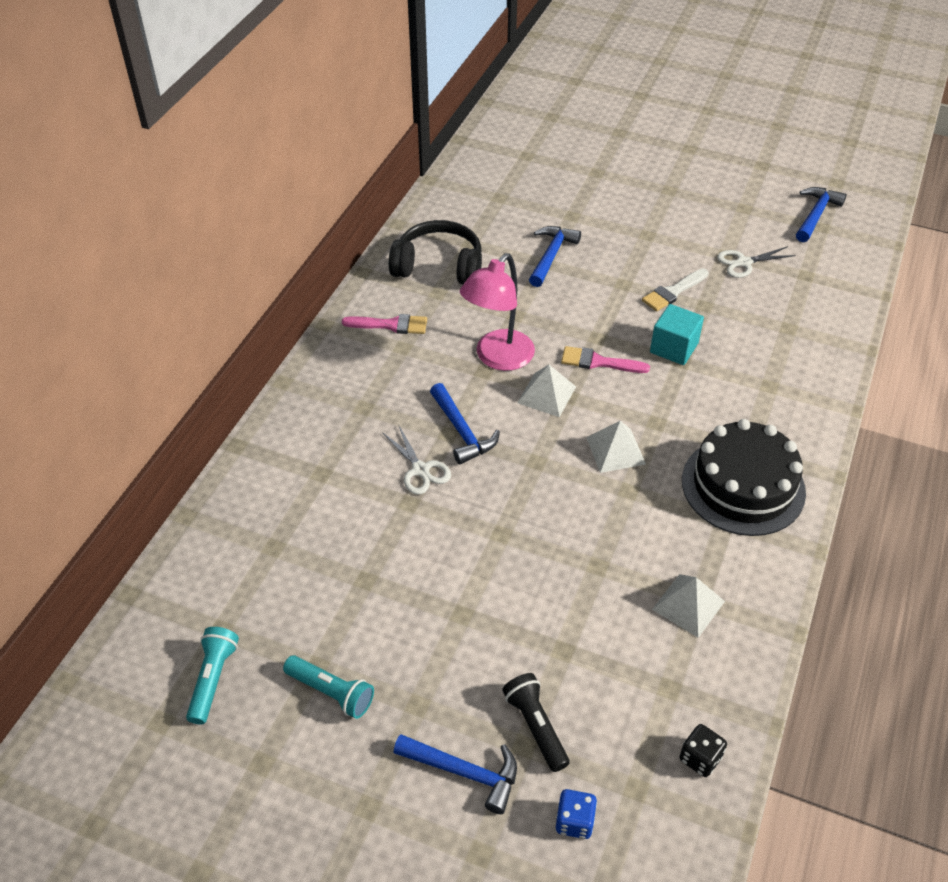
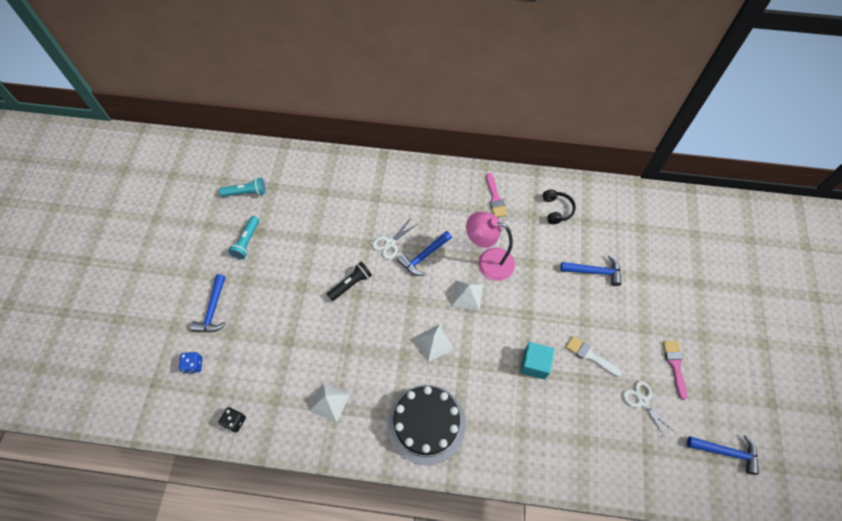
camera: 75 degrees right, 15 degrees up
(439, 266) = (556, 210): black headphones -> black headphones, size x0.59
(536, 726) = (242, 337): black flashlight -> black flashlight (351, 284)
(598, 362) = (505, 319): pink brush -> pink brush (675, 365)

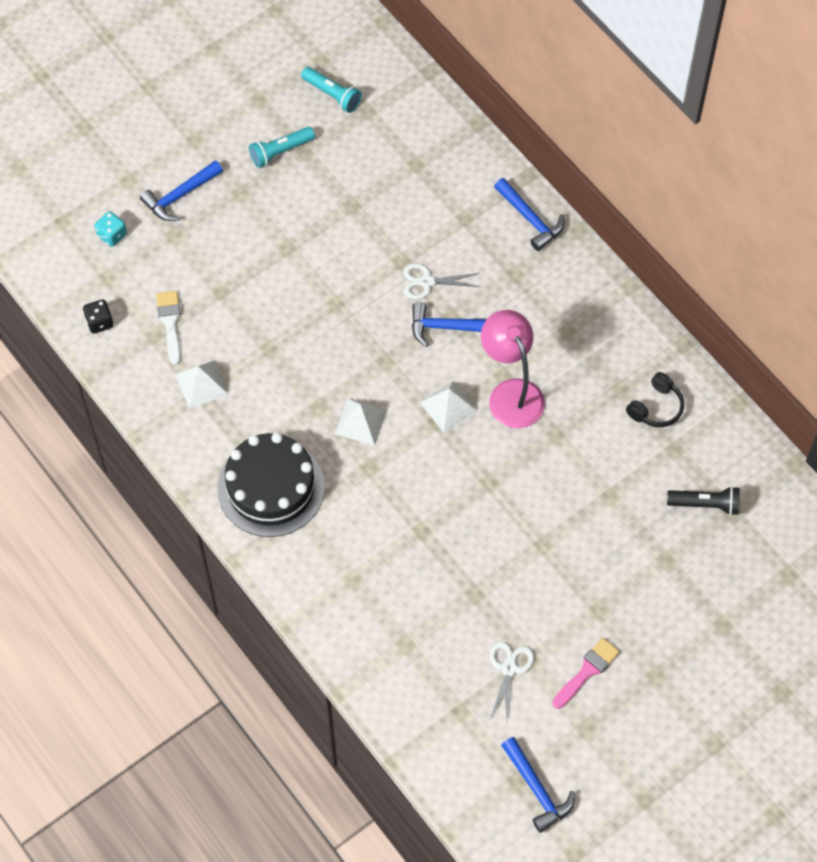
camera: 45 degrees right, 0 degrees up
(194, 365) = (112, 235): blue dice -> turquoise dice
(351, 284) = (340, 289): black flashlight -> black flashlight (705, 504)
(495, 198) = (599, 334): pink brush -> none
(534, 364) = (440, 534): turquoise cube -> none
(590, 355) = (507, 579): white brush -> white brush (170, 323)
(594, 271) = (616, 507): blue hammer -> blue hammer (530, 219)

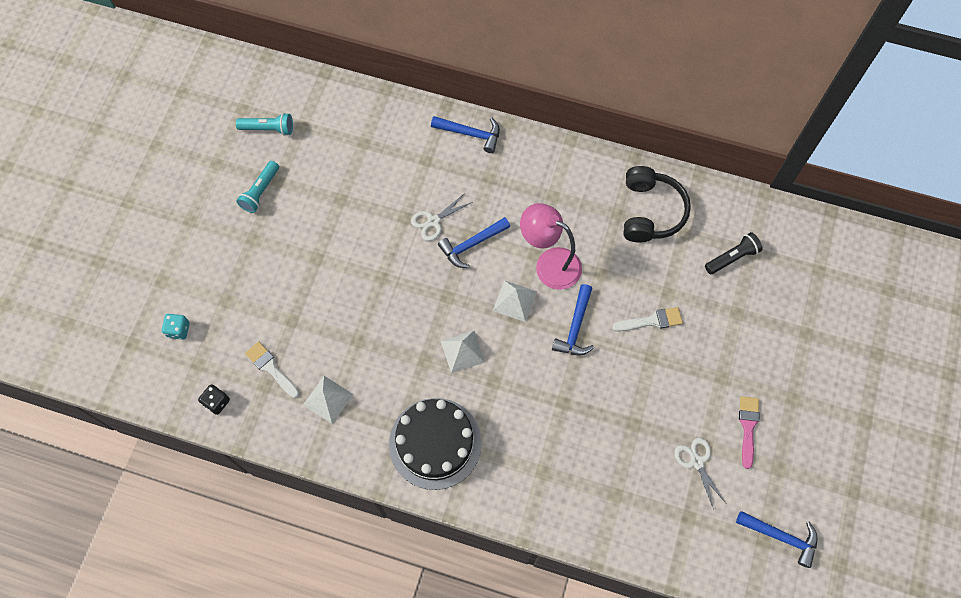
camera: 35 degrees left, 5 degrees up
(180, 195) = (209, 268): blue hammer -> blue hammer (575, 327)
(571, 512) = (652, 321): none -> white brush
(656, 407) = (650, 211): black headphones -> black headphones, size x1.69

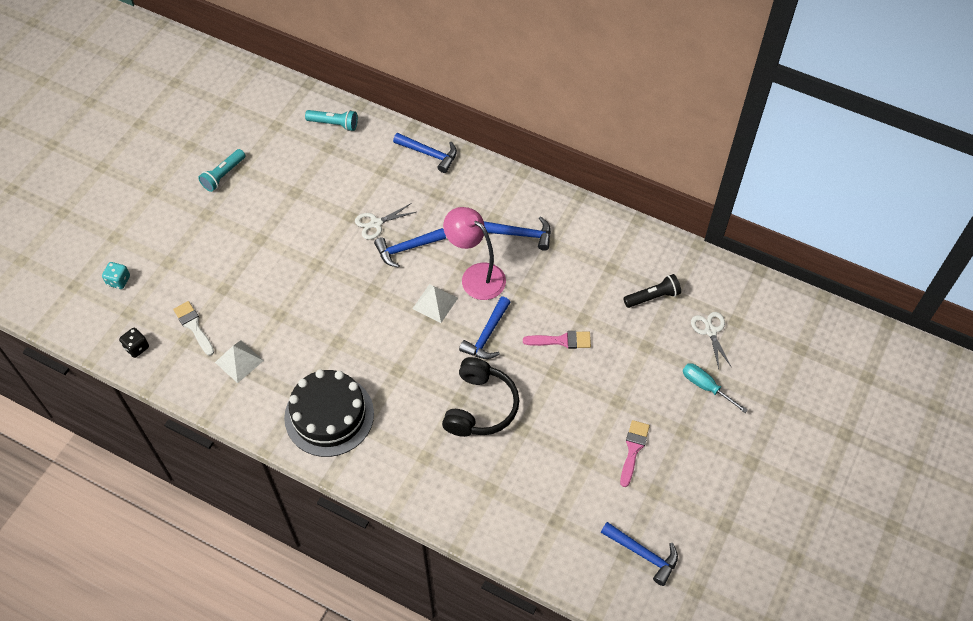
camera: 10 degrees right, 10 degrees down
(268, 129) = (244, 124): turquoise flashlight -> turquoise flashlight (334, 124)
(462, 351) = (375, 339): white pyramid -> none
(586, 210) = (522, 235): none -> blue hammer
(650, 211) = (583, 245): black headphones -> black headphones (480, 406)
(652, 321) = (561, 340): white brush -> pink brush
(697, 462) = (575, 473): white scissors -> white scissors (710, 331)
(805, 347) = (706, 387): none -> turquoise screwdriver

